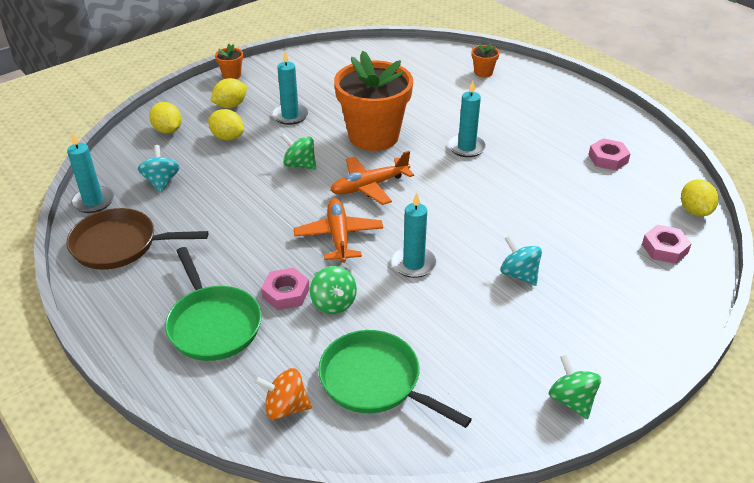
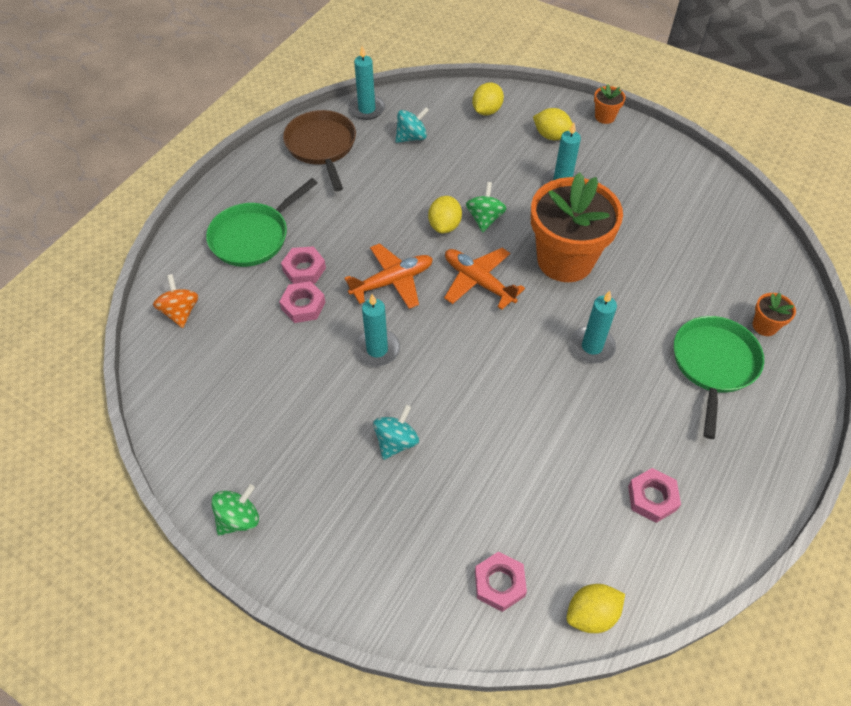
camera: 70 degrees right, 15 degrees up
(227, 137) = (499, 153): yellow lemon -> yellow lemon (444, 225)
(333, 303) = (303, 306): green spinning top -> pink nut
(375, 381) = (222, 362): green pan -> green pan (713, 365)

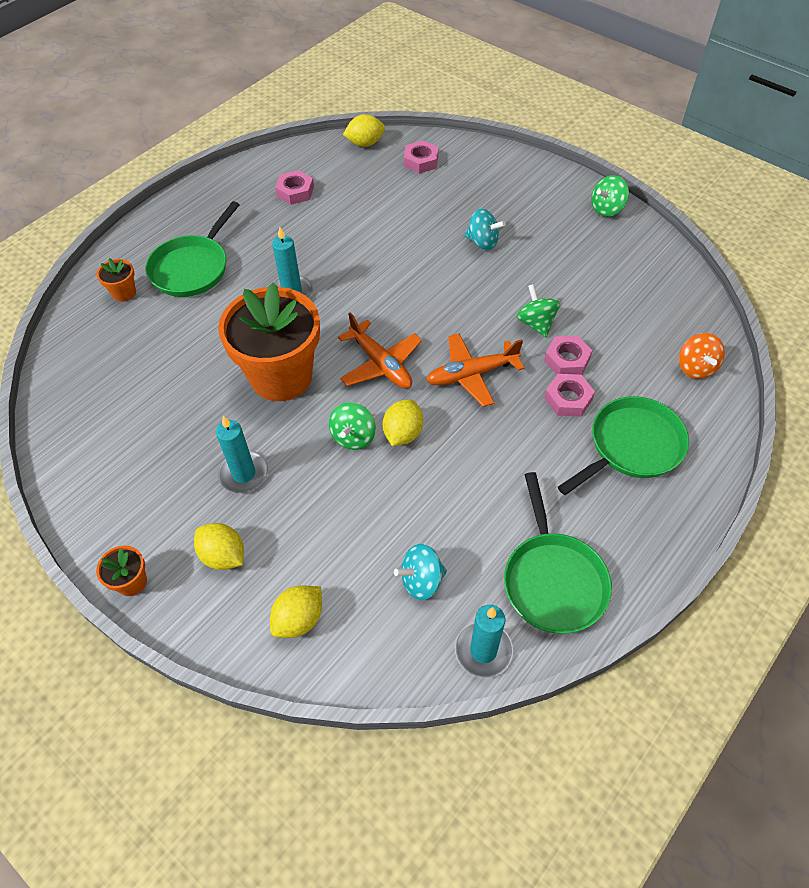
camera: 170 degrees left, 0 degrees up
(322, 146) = (553, 580): brown pan -> green pan
(333, 341) = (536, 323): none -> green spinning top
(377, 349) = (493, 311): turquoise candle -> none
(396, 442) = (482, 242): turquoise spinning top -> turquoise spinning top turned 105 degrees counterclockwise

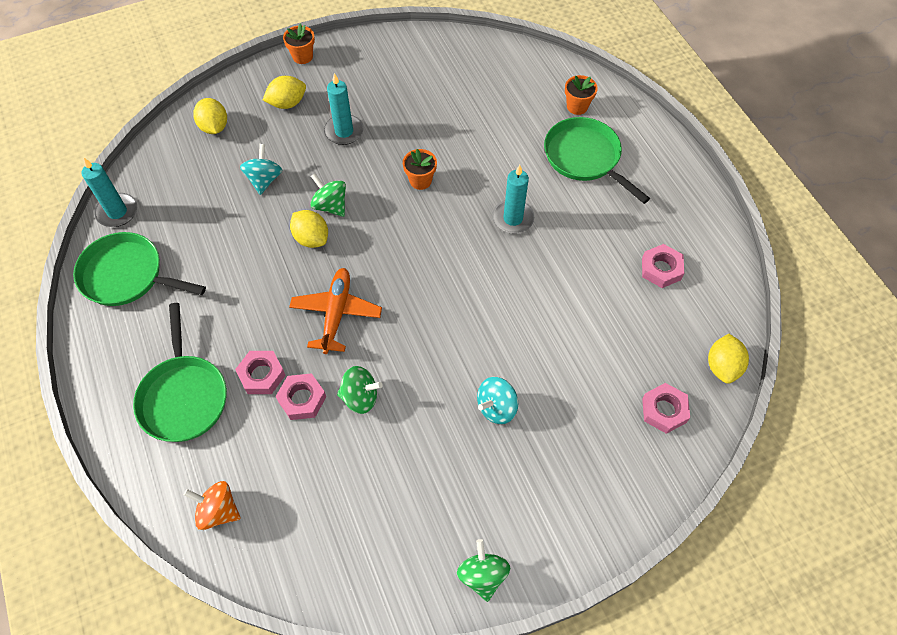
camera: 115 degrees right, 5 degrees up
(281, 376) = (420, 180): orange flower pot -> orange flower pot, size x0.41
(381, 364) = (390, 252): orange plane -> none
(421, 581) = (188, 199): turquoise spinning top -> turquoise spinning top (264, 180)

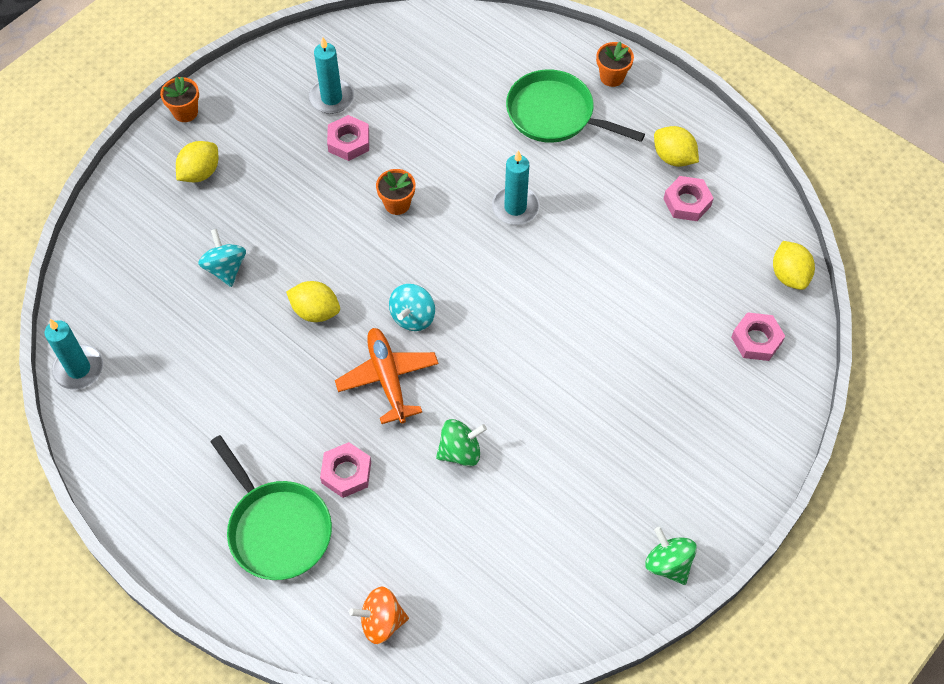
camera: 25 degrees left, 0 degrees up
(127, 275) = (135, 432): green pan -> none
(214, 127) = (132, 231): yellow lemon -> yellow lemon (673, 157)
(302, 399) = (402, 478): pink nut -> pink nut (349, 142)
(330, 205) = (315, 268): green spinning top -> none
(344, 131) = (283, 181): turquoise candle -> turquoise candle (331, 98)
(496, 407) = (599, 404): turquoise spinning top -> turquoise spinning top (413, 317)
(577, 106) = (518, 61): orange flower pot -> orange flower pot (612, 77)

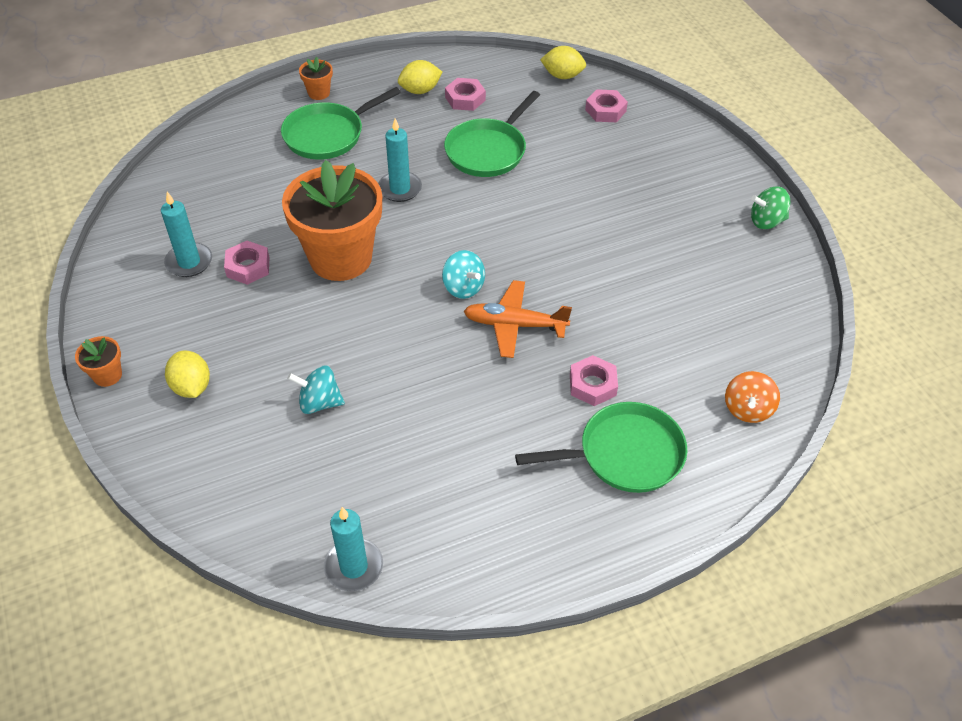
camera: 65 degrees left, 10 degrees down
(315, 311) = (413, 351): yellow lemon -> none
(397, 204) = (340, 258): orange flower pot -> orange flower pot, size x2.45
(460, 451) = (611, 303): green spinning top -> none
(618, 257) = (488, 150): none -> green pan

